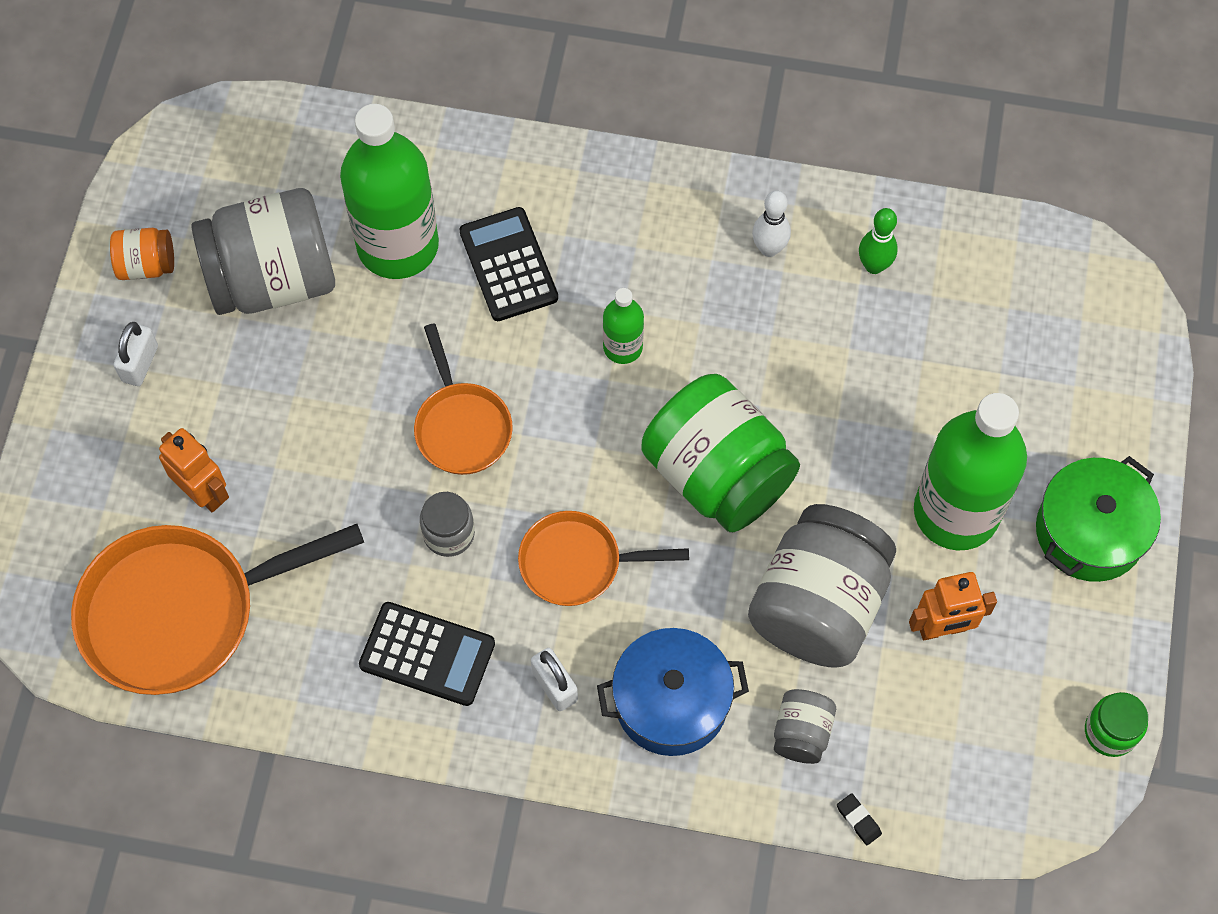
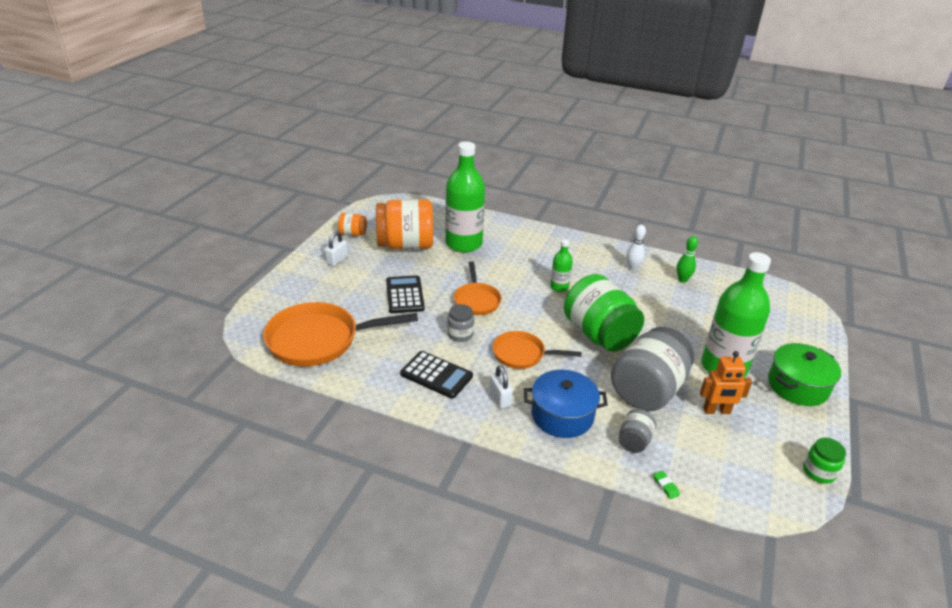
camera: 10 degrees right, 30 degrees down
(204, 492) = (348, 303): orange robot -> none
(273, 279) = (405, 245): grey jar -> orange jar
(508, 265) = (511, 256): black calculator -> black calculator (405, 295)
(858, 820) = (665, 486): black eraser -> green eraser

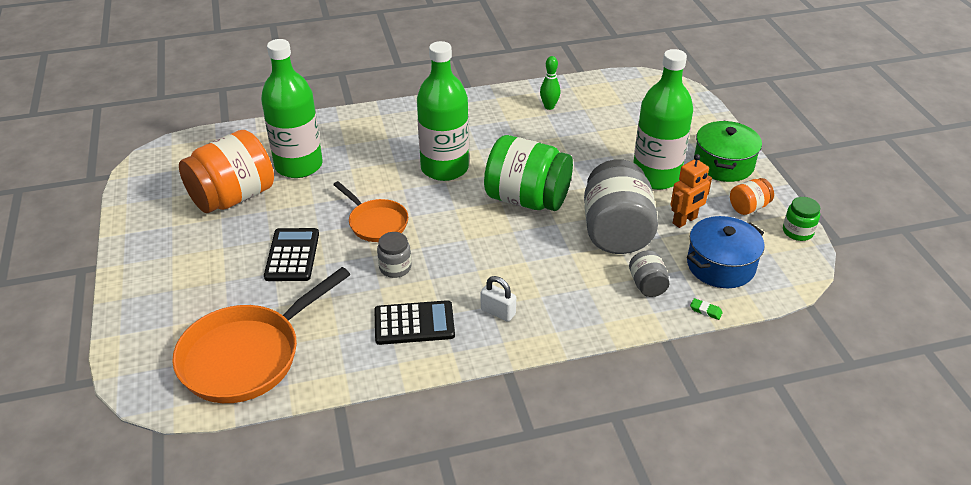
camera: 35 degrees left, 5 degrees up
(337, 260) = (167, 253): white padlock -> none
(353, 234) = (153, 213): orange jar -> orange jar (748, 207)
(405, 295) = (292, 255): black calculator -> black calculator turned 45 degrees clockwise
(522, 354) = (476, 256): orange pan -> none
(559, 287) = (444, 168): green bottle -> green bottle, size x2.12
(562, 415) = (568, 296): blue pot -> blue pot (720, 265)
(632, 268) = (494, 115): white bowling pin -> none

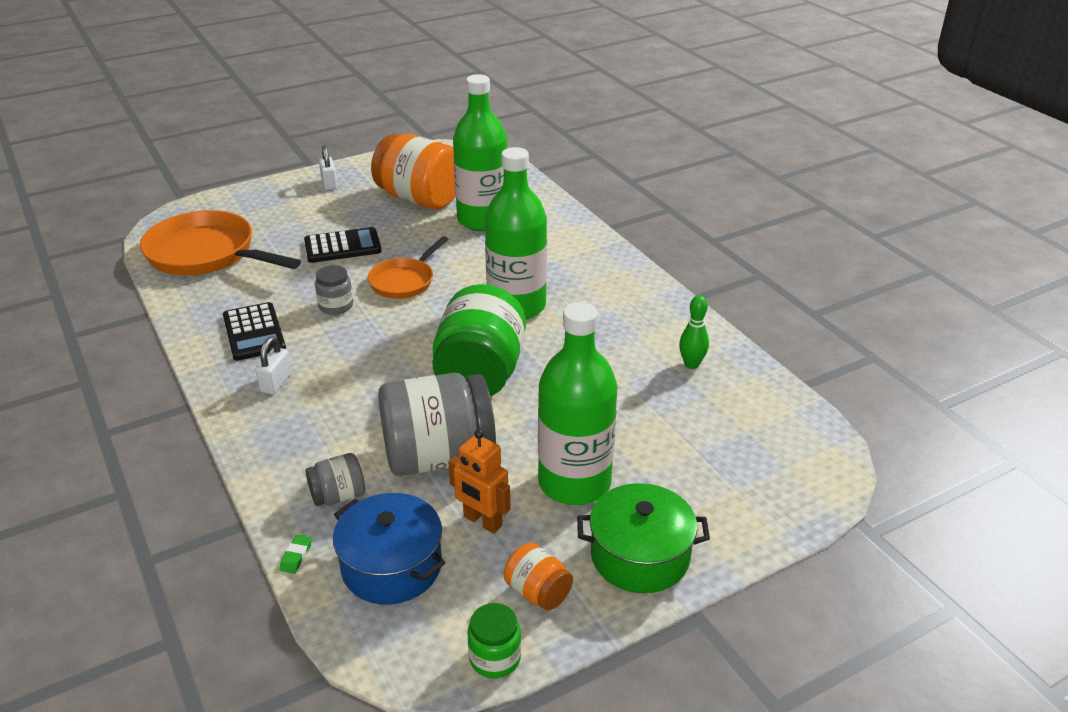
camera: 75 degrees right, 5 degrees down
(154, 255) = (329, 184): none -> white padlock

